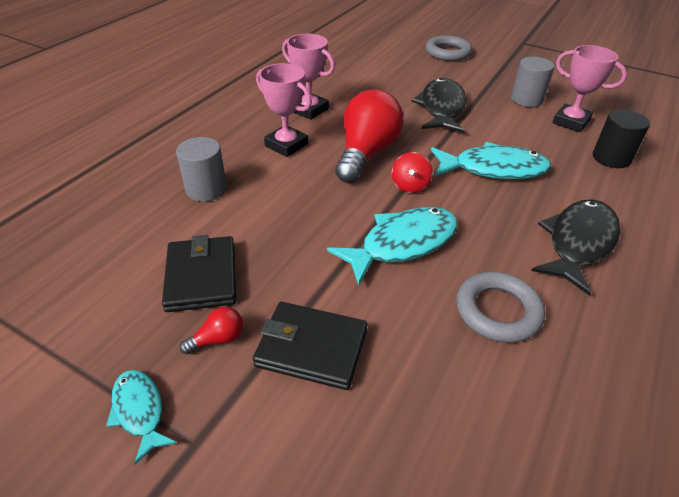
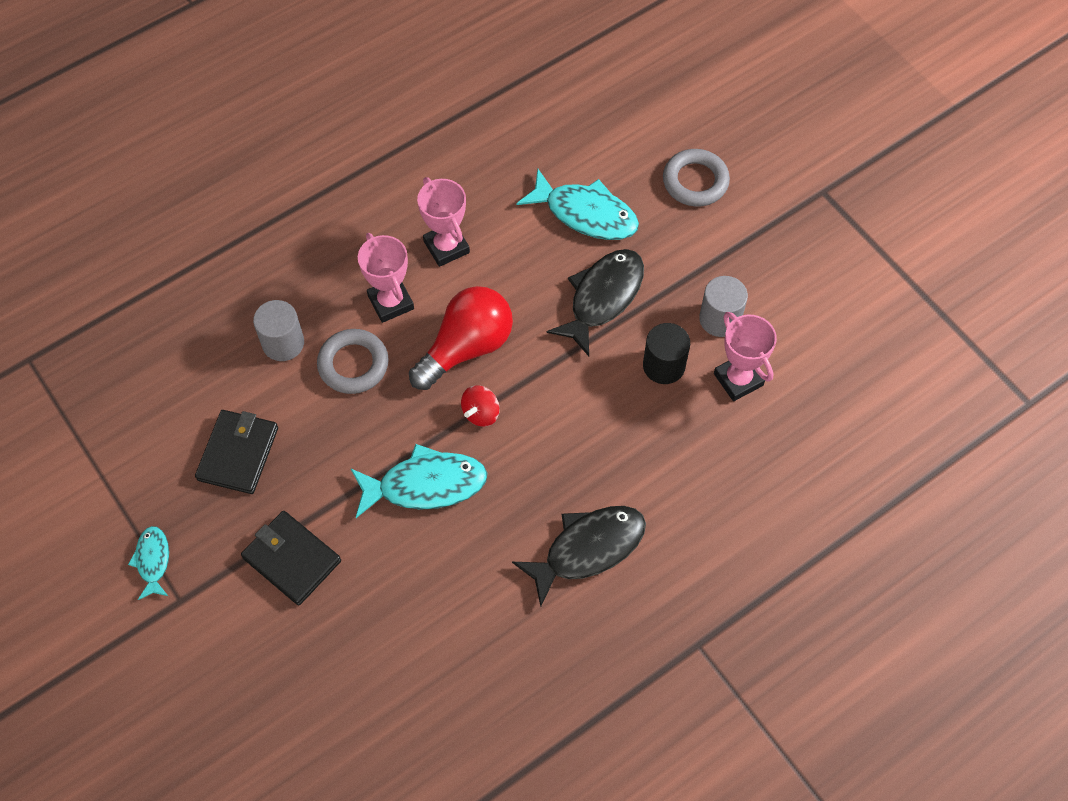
camera: 25 degrees right, 20 degrees up
(218, 339) = (227, 522): red light bulb -> none
(493, 169) = (584, 422): turquoise fish -> turquoise fish (585, 214)
(497, 311) = (457, 587): grey ring -> grey ring (353, 364)
(611, 158) = (730, 454): black cylinder -> black cylinder (664, 365)

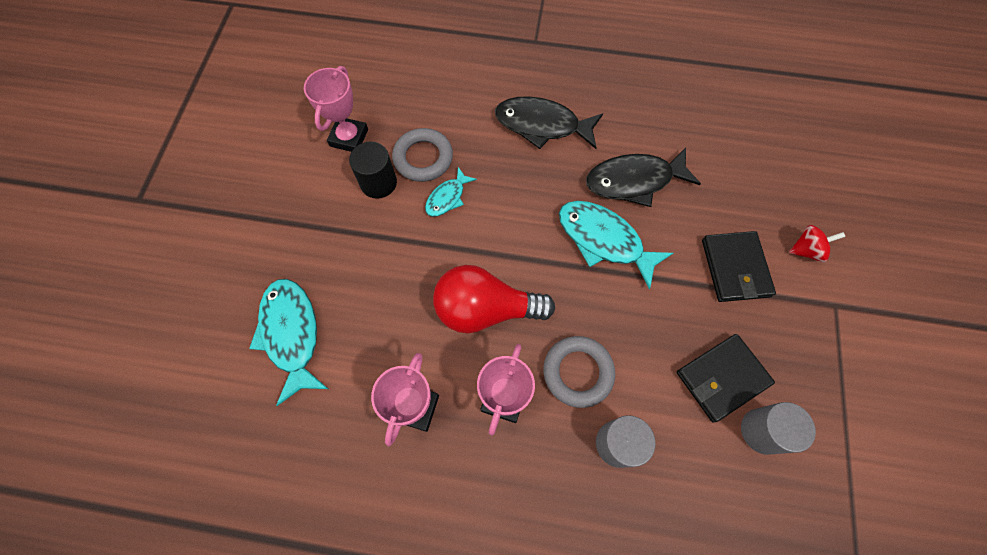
camera: 135 degrees left, 5 degrees up
(153, 561) = (841, 350): turquoise fish -> turquoise fish (447, 197)
(481, 413) = (523, 254): red spinning top -> red spinning top (806, 250)
(602, 298) = (359, 260): black fish -> black fish (634, 181)
(695, 181) = (193, 285): grey ring -> grey ring (423, 158)
(720, 319) = (310, 180): grey cylinder -> grey cylinder (762, 431)

